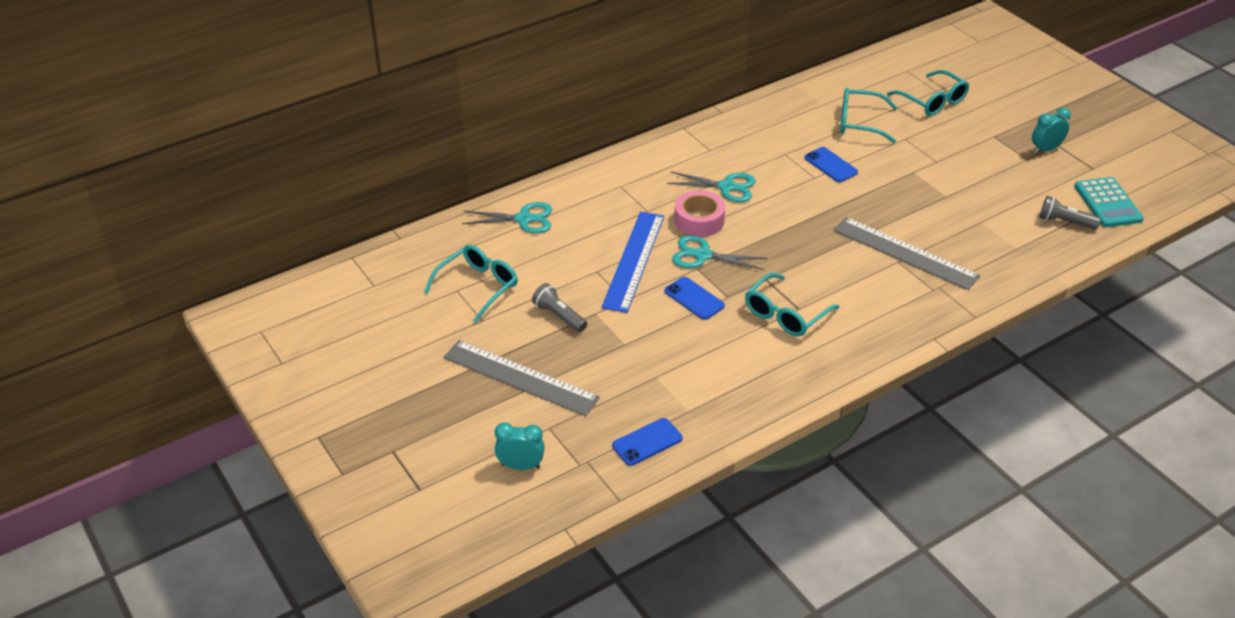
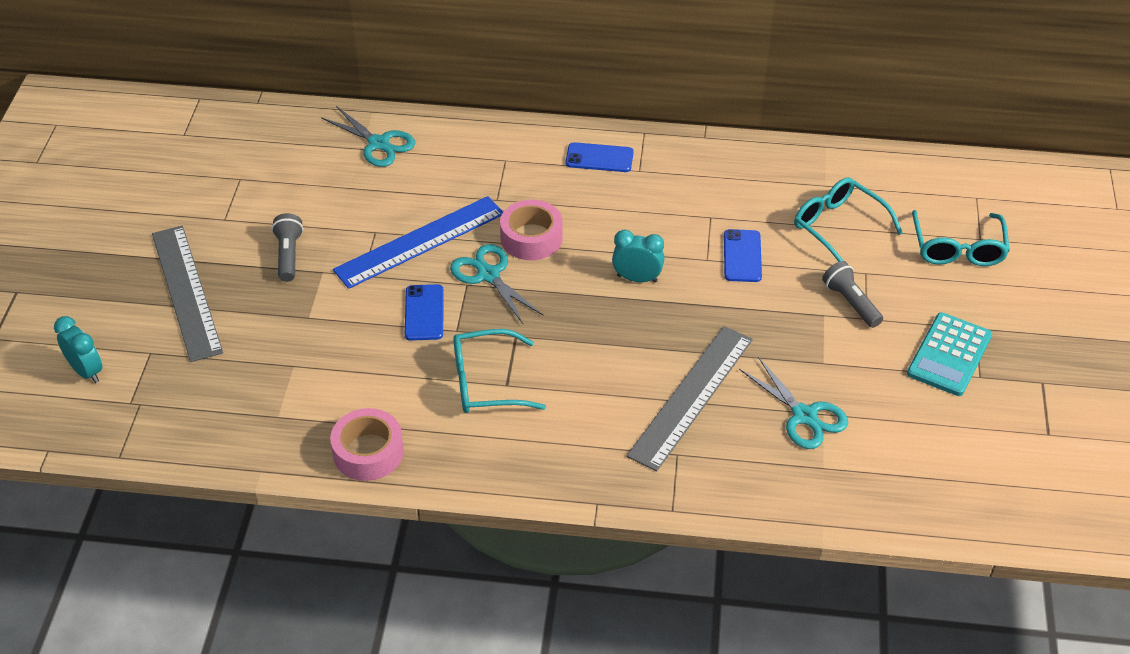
camera: 40 degrees right, 5 degrees up
(478, 286) = (260, 186): turquoise glasses -> none
(647, 442) = (207, 421): blue phone -> blue phone (599, 158)
(726, 187) = (604, 219): turquoise scissors -> turquoise scissors (804, 416)
(772, 394) = (368, 452): none -> pink tape
(905, 253) = (691, 396): grey ruler -> grey ruler turned 45 degrees clockwise
(1045, 149) = (1019, 379): turquoise clock -> turquoise clock (637, 278)
(1064, 222) = (921, 474): grey flashlight -> grey flashlight (851, 303)
(1107, 203) = (1007, 485): turquoise calculator -> turquoise calculator (949, 355)

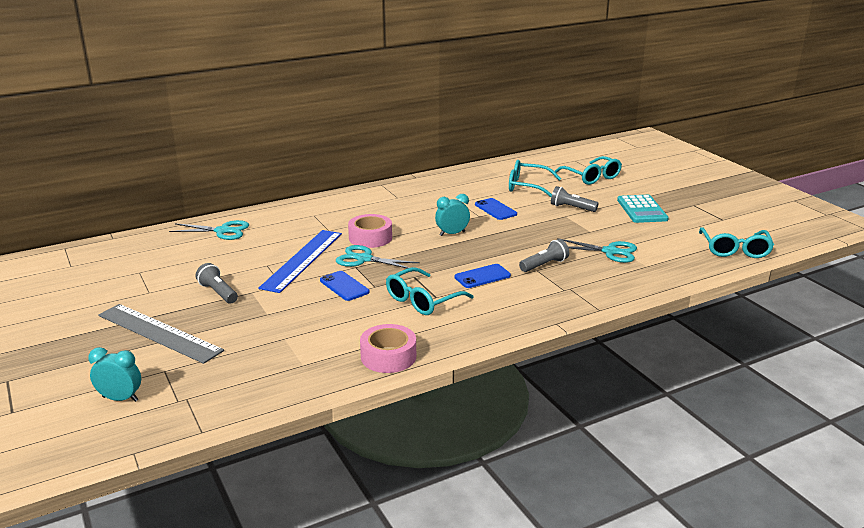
camera: 35 degrees left, 20 degrees down
(599, 158) = (368, 199): blue phone -> blue phone (482, 276)
(691, 396) = (544, 265): grey ruler -> grey flashlight
(986, 502) = (735, 250): none -> turquoise glasses

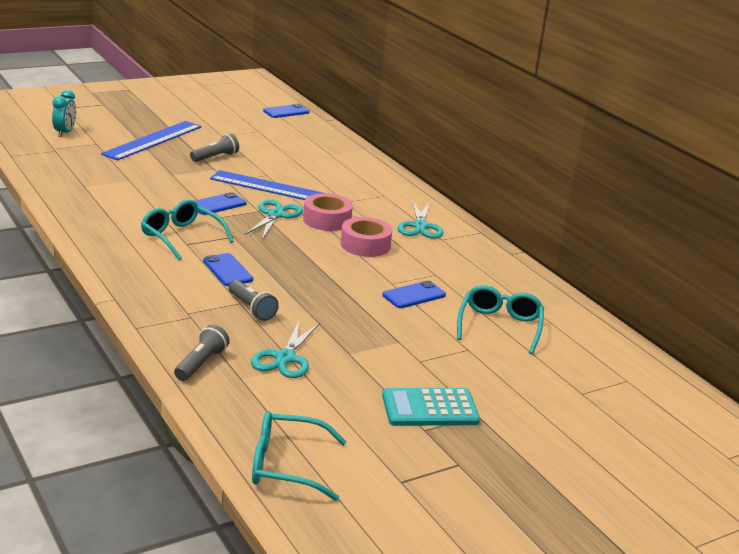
camera: 85 degrees right, 0 degrees up
(79, 258) = (286, 112): none -> blue phone
(159, 333) = (152, 140): grey ruler -> blue ruler
(223, 231) = (341, 157): turquoise scissors -> turquoise scissors (420, 226)
(388, 356) = (83, 217): pink tape -> pink tape (365, 245)
(452, 234) = (338, 263): turquoise clock -> none
(571, 208) = (427, 350): grey flashlight -> grey flashlight (201, 364)
(592, 177) = (555, 385): turquoise glasses -> none

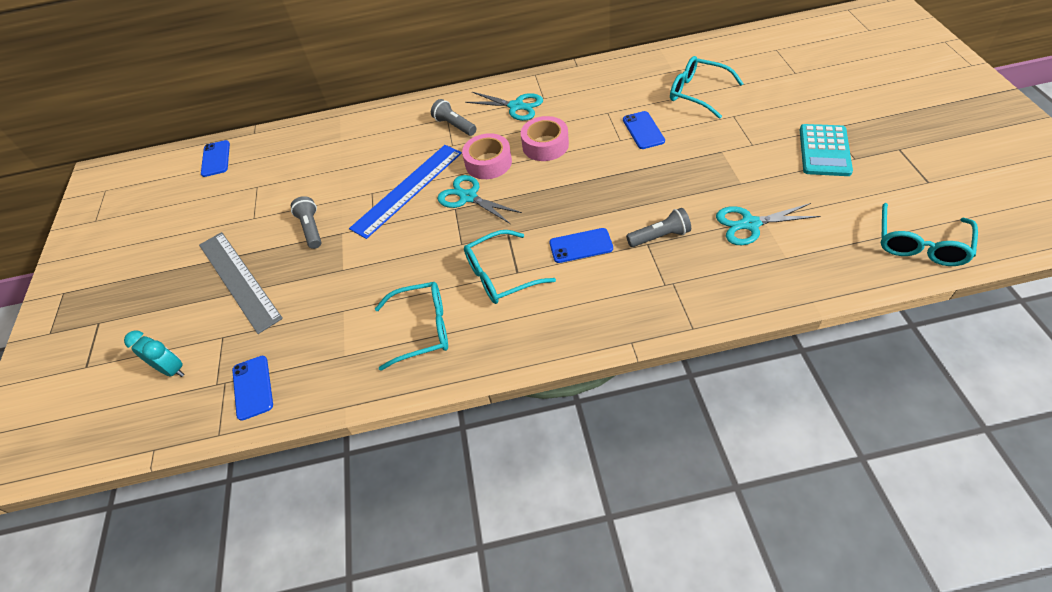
camera: 60 degrees left, 25 degrees up
(115, 211) = (422, 329): none -> turquoise glasses
(152, 140) = (238, 280): blue ruler -> grey ruler
(201, 364) = (762, 283): grey flashlight -> grey flashlight (454, 125)
(218, 204) = (431, 238): blue phone -> blue phone (253, 387)
(285, 358) = (750, 224): turquoise scissors -> turquoise scissors turned 135 degrees clockwise

